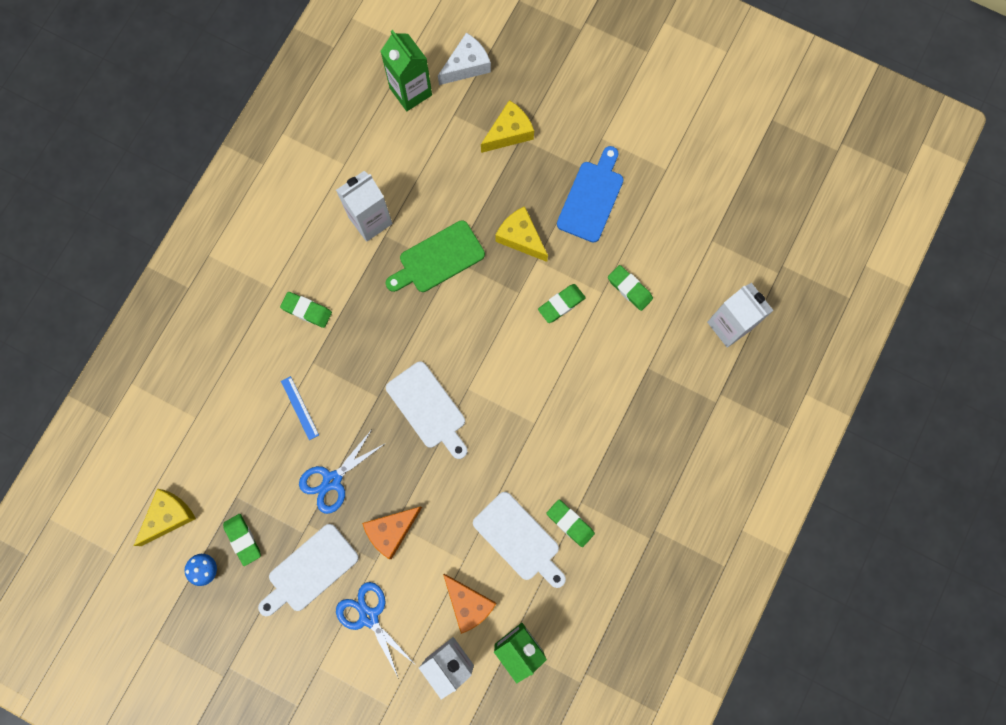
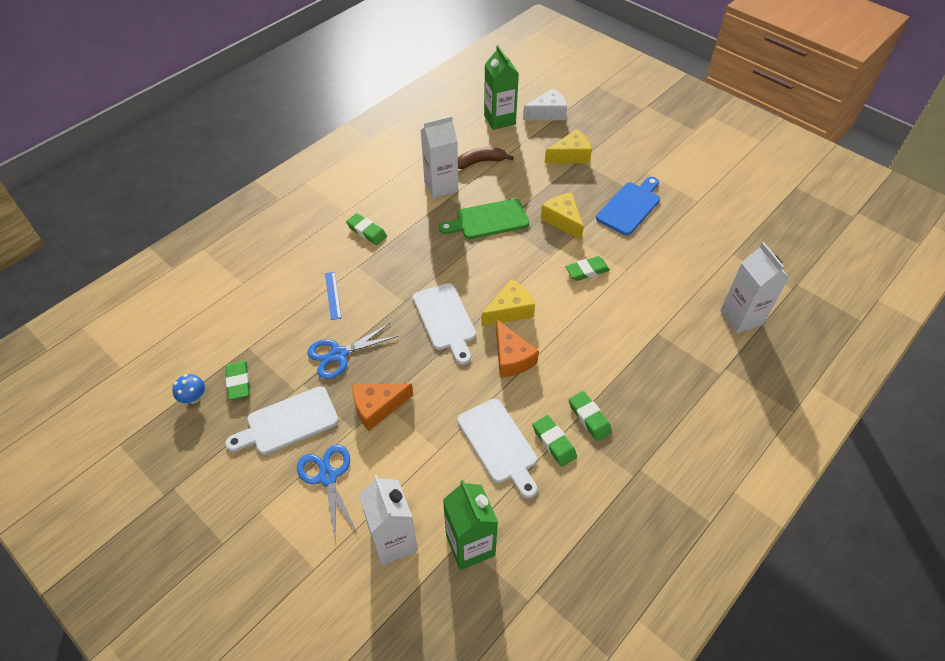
camera: 15 degrees right, 25 degrees down
(168, 516) = (182, 349): yellow cheese -> yellow cheese (509, 310)
(406, 169) = (481, 162): none -> brown banana
(468, 604) = (431, 490): orange cheese -> orange cheese (511, 358)
(629, 289) = (651, 272): green eraser -> green eraser (589, 418)

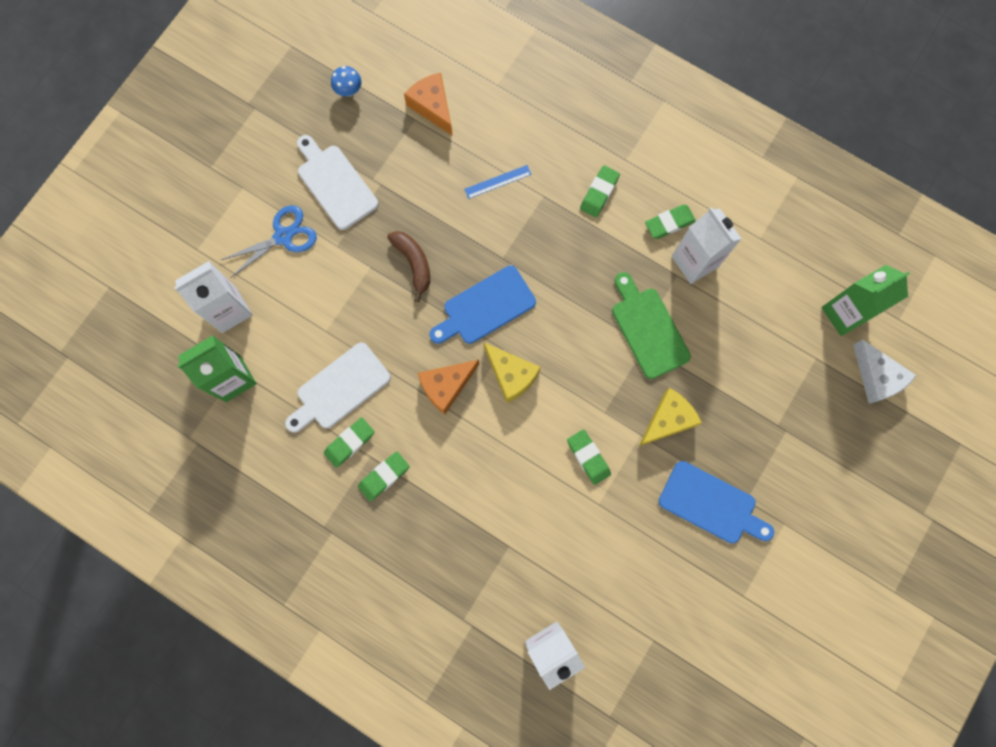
camera: 80 degrees right, 25 degrees up
(238, 382) = (373, 124): green eraser -> green eraser (669, 223)
(338, 355) = (421, 209): blue scissors -> none
(377, 408) = (364, 263): orange cheese -> orange cheese (432, 107)
(445, 320) = (485, 307): white cutting board -> blue cutting board
(481, 162) = (752, 303): brown banana -> brown banana (413, 263)
(570, 155) = (793, 418): yellow cheese -> none

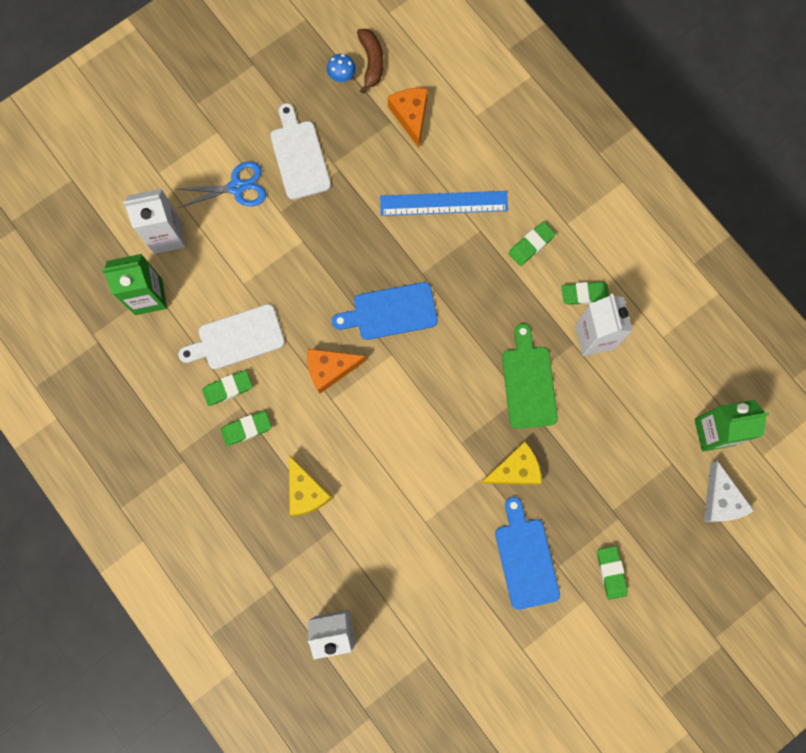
camera: 20 degrees right, 0 degrees up
(413, 263) = (342, 251): brown banana -> brown banana (371, 62)
(498, 182) = (443, 203): blue ruler -> blue ruler, size x1.97
(511, 375) = (391, 380): yellow cheese -> yellow cheese (306, 491)
(588, 457) = (431, 477): green eraser -> green eraser (611, 572)
(711, 504) = (525, 558): blue cutting board -> blue cutting board turned 150 degrees counterclockwise

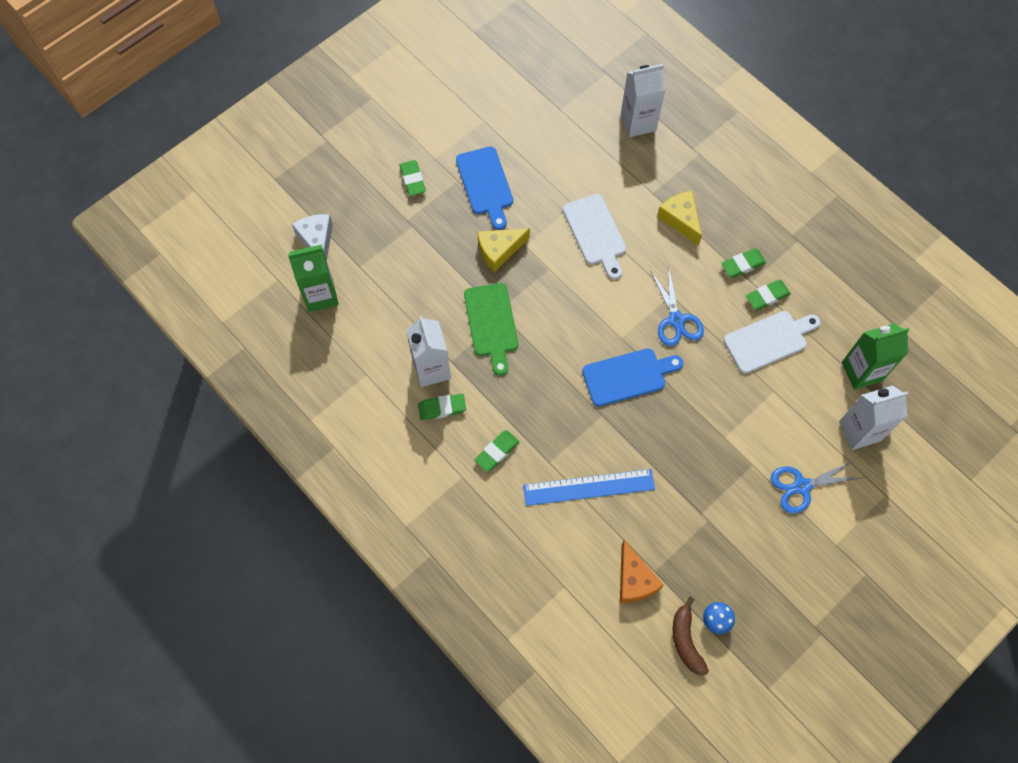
camera: 175 degrees right, 10 degrees down
(299, 156) = (745, 525): white cutting board -> white cutting board (595, 233)
(330, 369) = (676, 320): orange cheese -> blue scissors

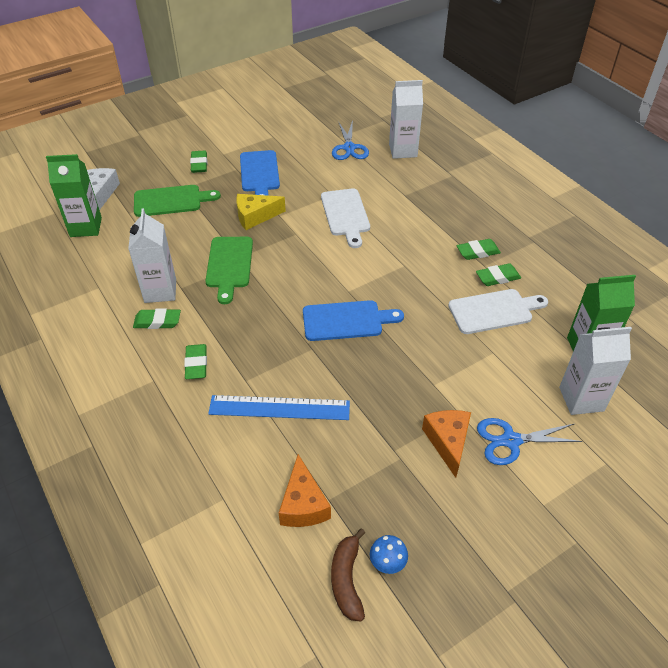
camera: 10 degrees right, 20 degrees down
(400, 241) = (171, 201): none -> green cutting board
(497, 452) = (196, 364): green eraser -> green eraser turned 60 degrees counterclockwise
(676, 320) = (405, 284): blue scissors -> blue scissors (349, 148)
(680, 219) = (425, 215): yellow cheese -> none
(747, 497) = (448, 442): none -> orange cheese

